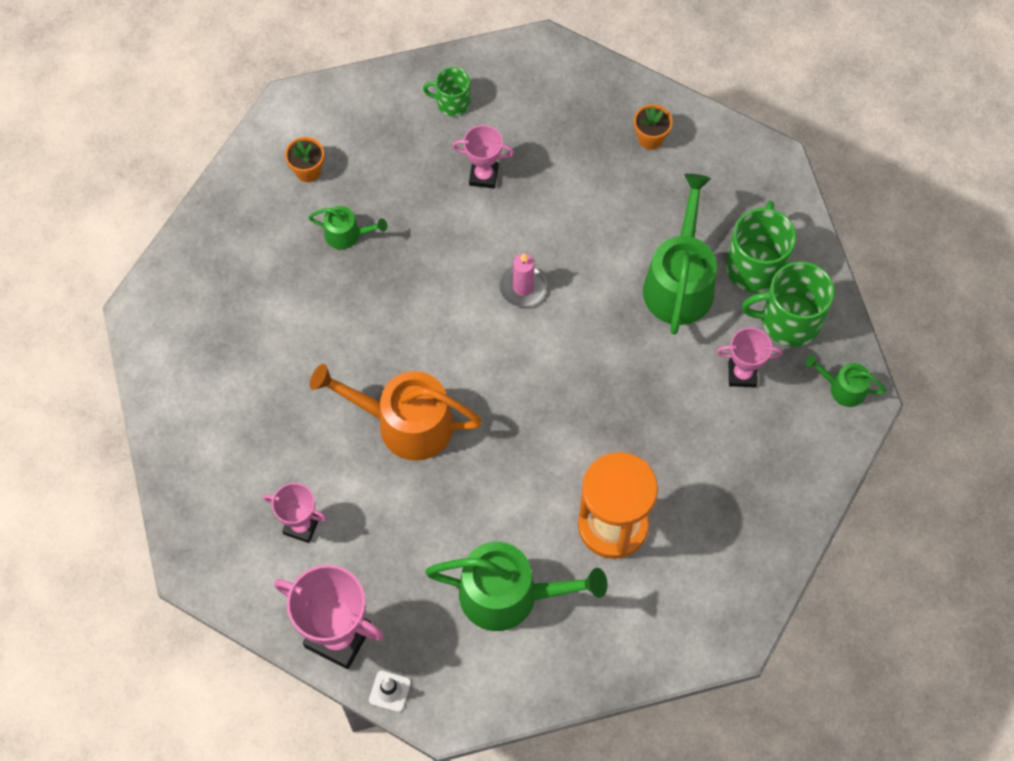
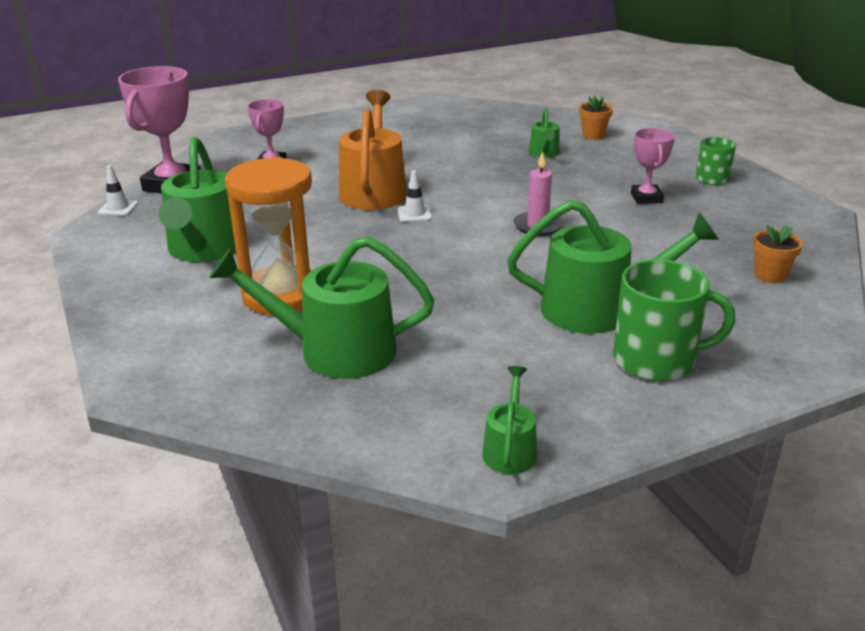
camera: 80 degrees right, 35 degrees down
(472, 392) = (414, 214): none -> white traffic cone
(708, 487) = (336, 350): none -> green watering can
(742, 374) = (496, 362): pink trophy -> none
(789, 320) = (592, 393): green mug -> none

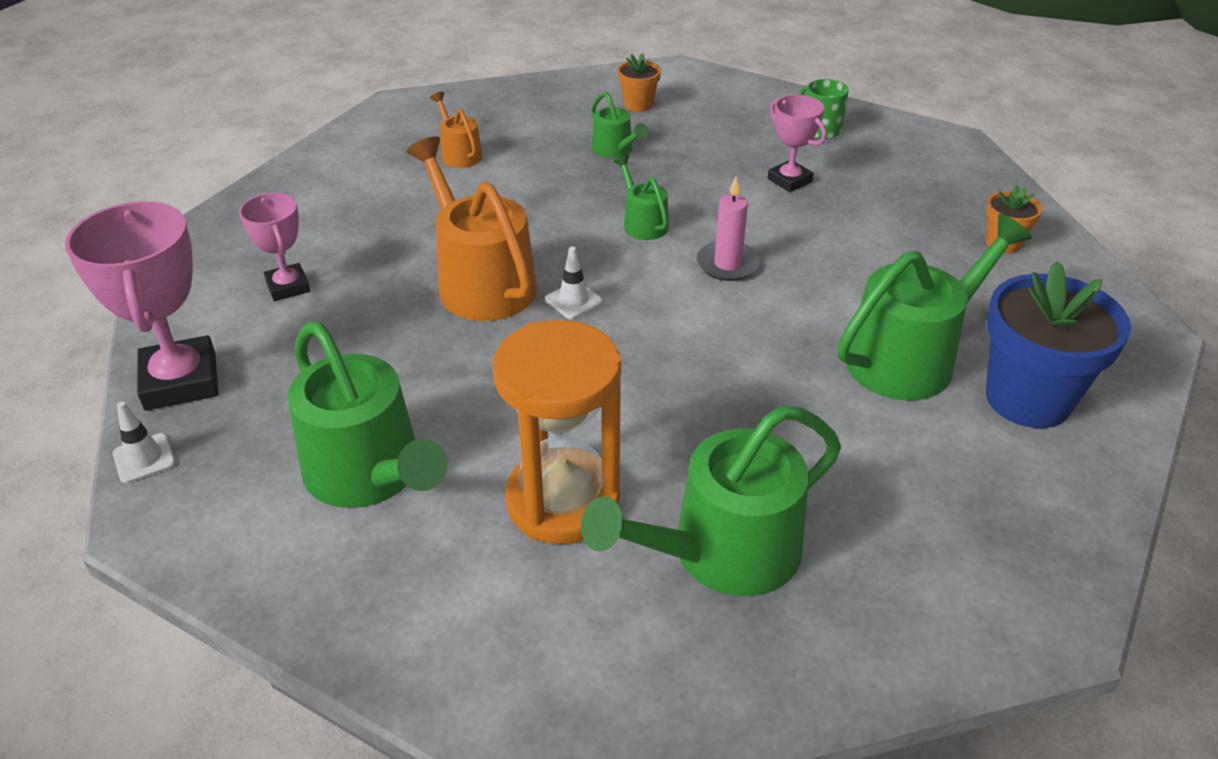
camera: 35 degrees left, 10 degrees up
(444, 132) = (459, 154): none -> orange watering can
(510, 449) = (1036, 587): green watering can -> green watering can (643, 223)
(656, 360) = (1028, 399): green mug -> blue flower pot

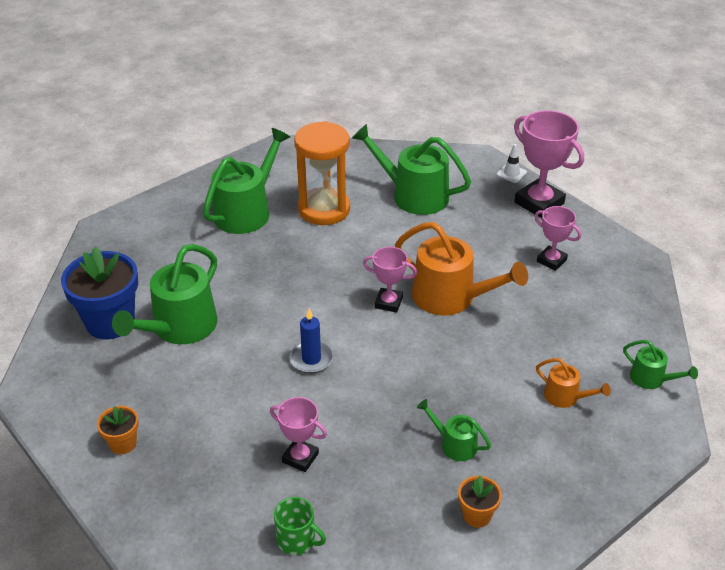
camera: 155 degrees right, 0 degrees up
(573, 301) = (388, 303): white traffic cone -> pink trophy
(643, 223) = (385, 375): green watering can -> green watering can (651, 379)
(727, 264) = (311, 359): pink candle -> blue candle

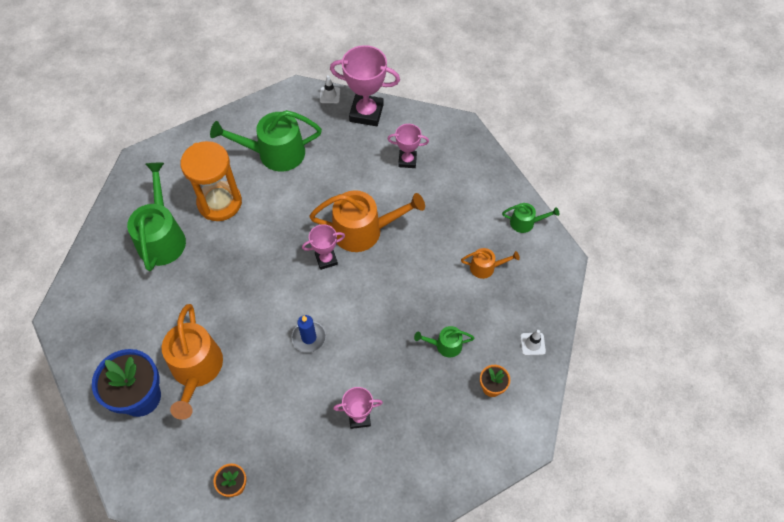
camera: 35 degrees left, 20 degrees up
(179, 327) = (196, 369): green watering can -> orange watering can
(297, 540) = (401, 476): green mug -> none
(564, 500) = (532, 344): none -> white traffic cone

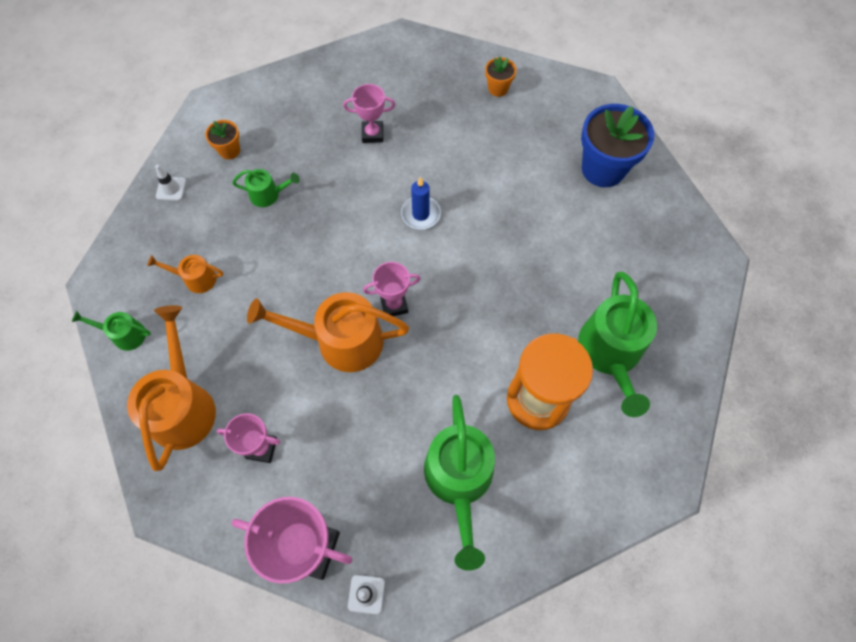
camera: 175 degrees left, 5 degrees up
(196, 369) = (546, 191): orange watering can -> orange watering can (183, 406)
(275, 153) = (459, 479): green watering can -> green watering can turned 90 degrees clockwise

